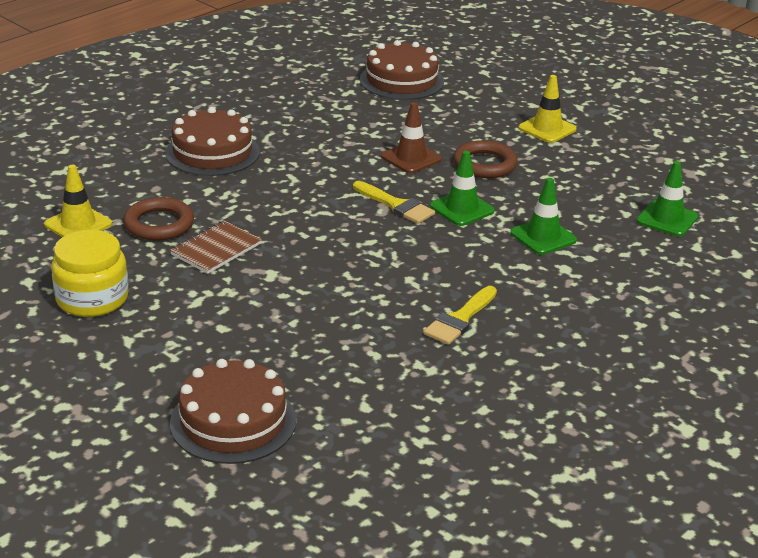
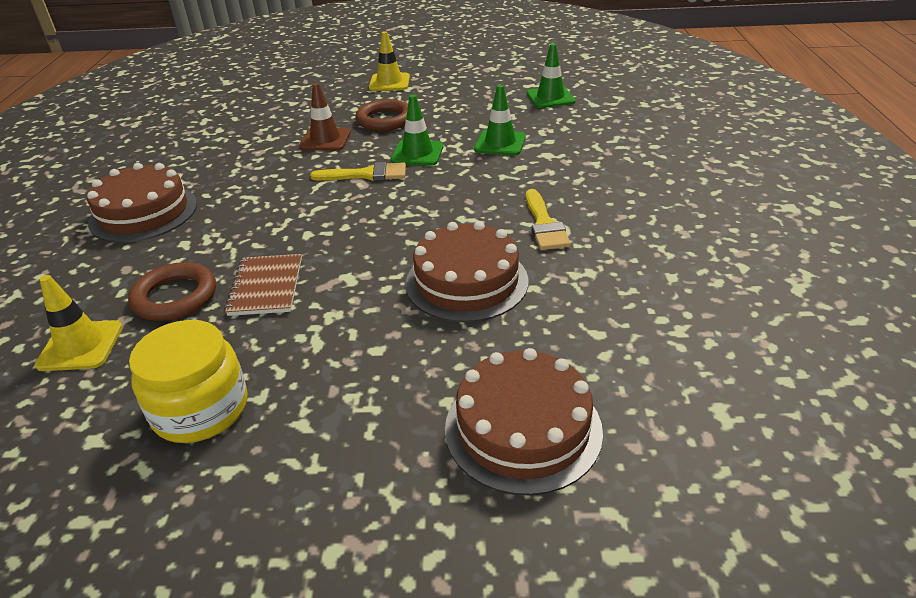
camera: 40 degrees left, 5 degrees up
(401, 80) = (236, 97): brown cake -> brown cake (466, 282)

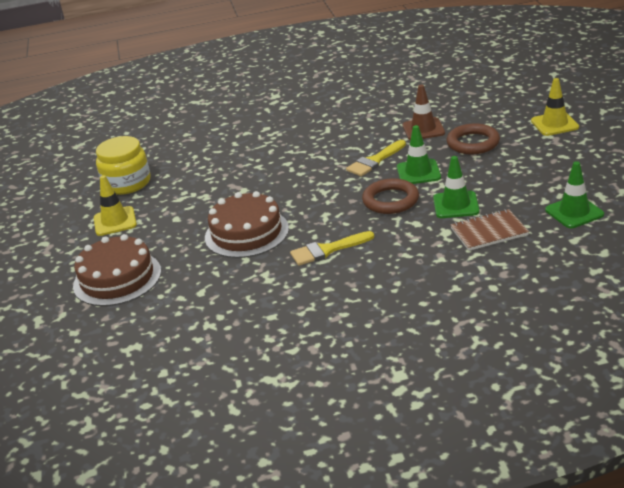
camera: 80 degrees right, 5 degrees down
(80, 346) = (169, 136): yellow traffic cone -> yellow traffic cone (115, 221)
(143, 213) = (295, 104): brown cake -> none
(175, 297) = (213, 145): brown ring -> brown ring (390, 200)
(266, 286) = (228, 167): brown notebook -> brown notebook (489, 232)
(366, 174) = (374, 161): yellow brush -> yellow brush turned 60 degrees clockwise

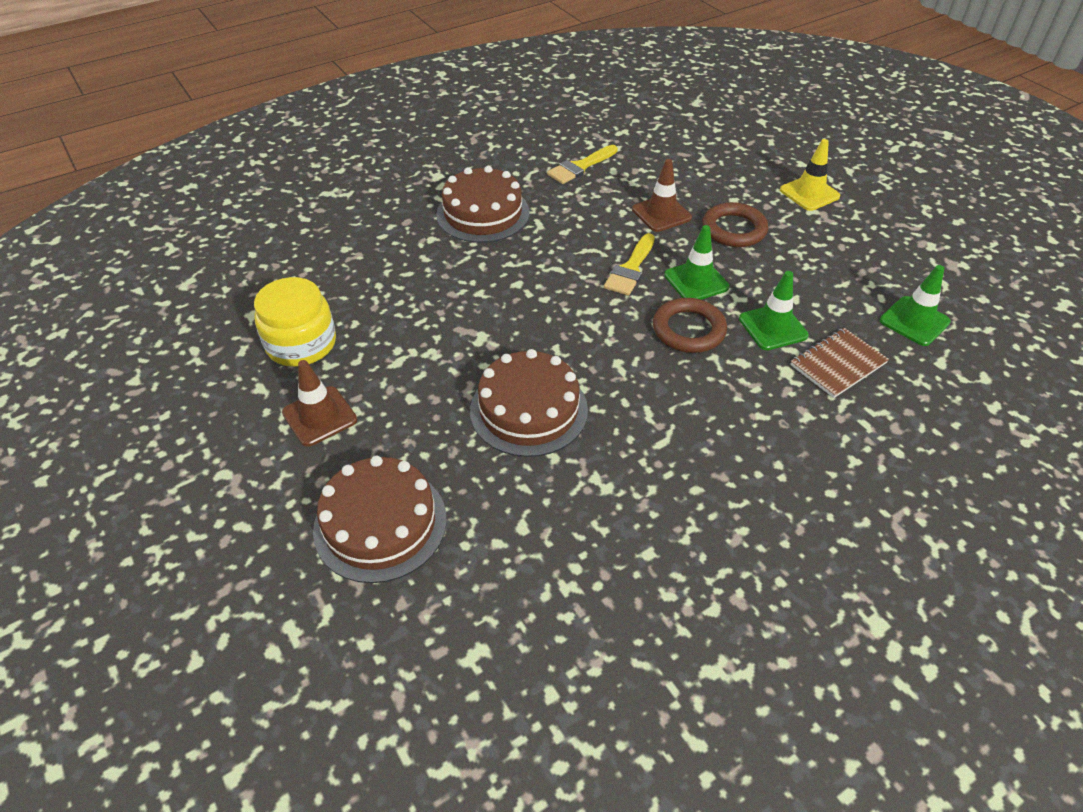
camera: 25 degrees left, 15 degrees up
(115, 221) = (319, 416): yellow traffic cone -> brown traffic cone
(291, 120) = (483, 213): none -> brown cake
(327, 250) = (656, 423): yellow brush -> yellow brush (580, 167)

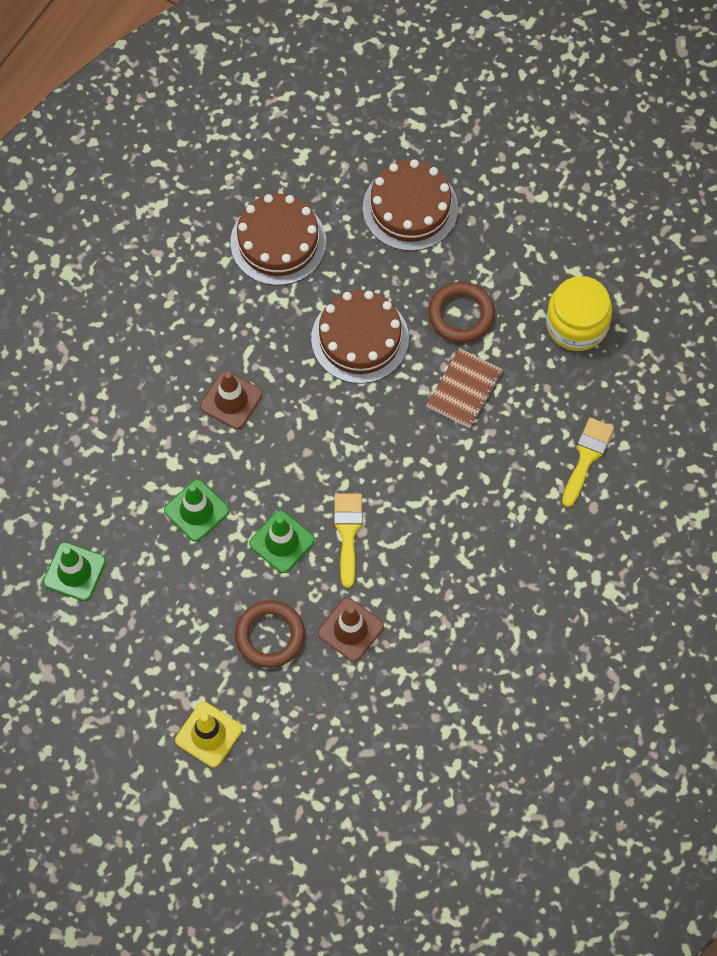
camera: 155 degrees right, 20 degrees up
(319, 416) = (511, 267): brown traffic cone -> brown traffic cone (231, 400)
(483, 213) = (527, 551): brown cake -> brown cake (278, 242)
(580, 167) = (469, 675): yellow brush -> yellow brush (587, 457)
(688, 330) = (267, 476): brown ring -> brown ring (461, 314)
(838, 364) = (132, 489): brown notebook -> brown notebook (464, 389)

